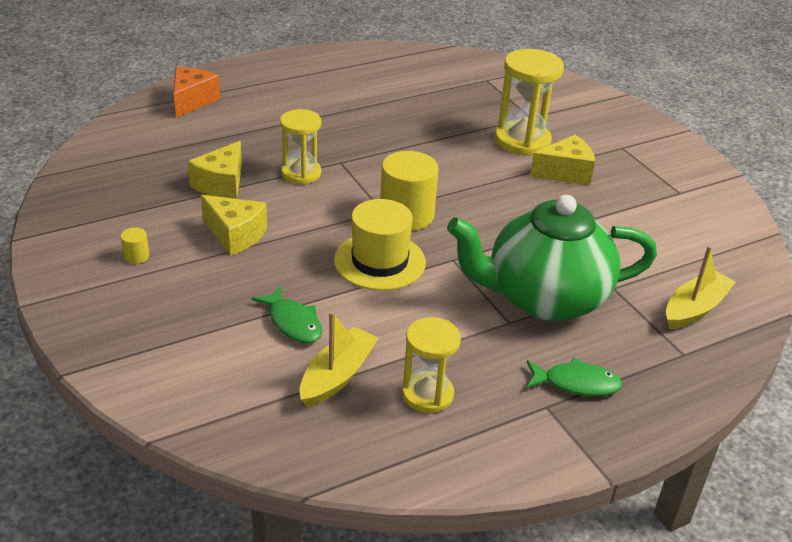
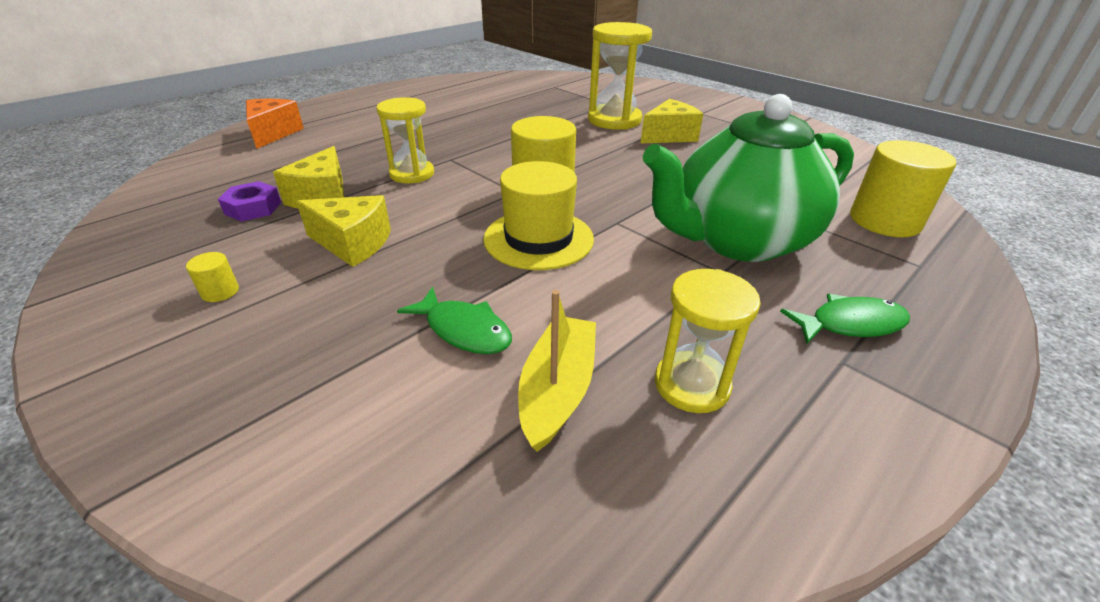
camera: 15 degrees left, 0 degrees up
(166, 185) = (253, 208): none -> purple nut
(694, 308) = (884, 221): yellow boat -> yellow cylinder

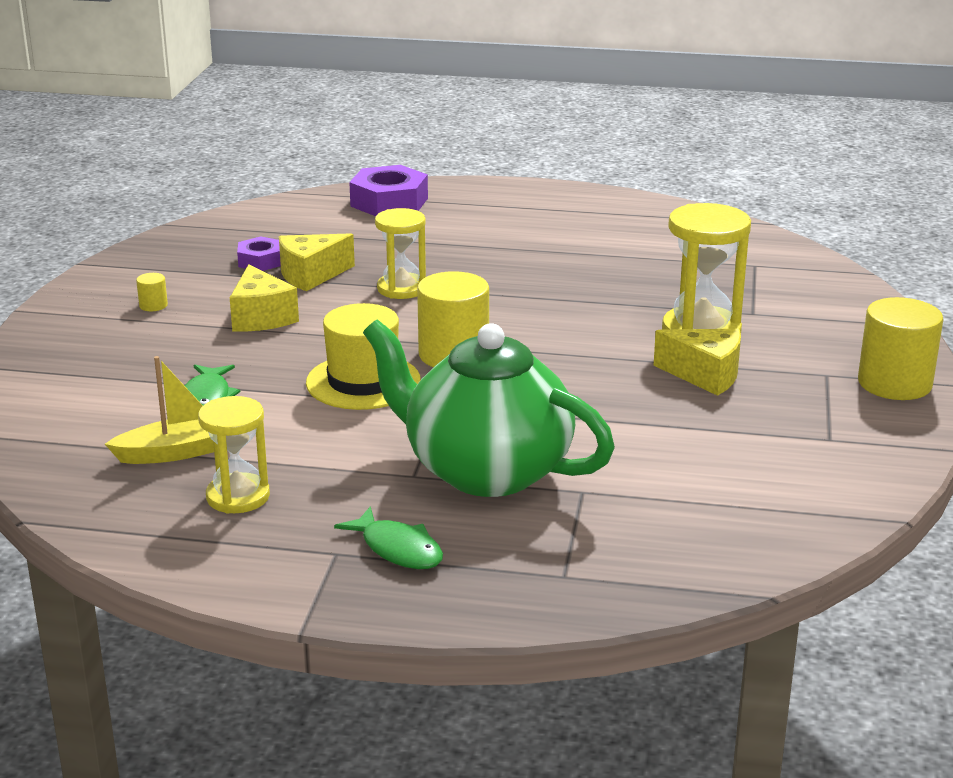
camera: 55 degrees right, 10 degrees down
(273, 133) = (389, 202): orange cheese -> purple nut
(884, 221) = (650, 544): yellow cylinder -> yellow cylinder (894, 383)

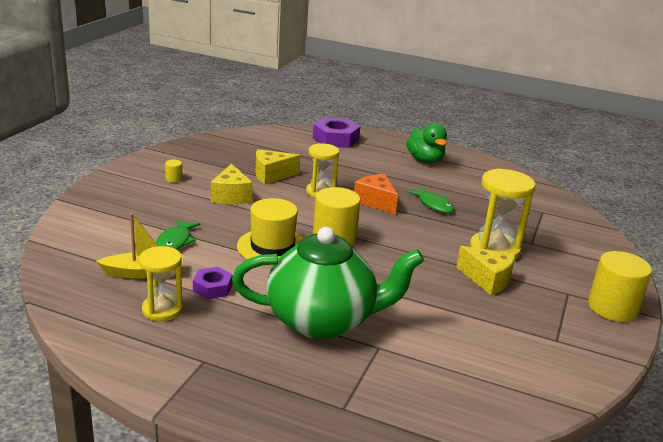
camera: 10 degrees right, 0 degrees up
(260, 261) = (247, 162): purple nut -> purple nut (212, 288)
(398, 549) = (244, 366): green fish -> green fish (433, 205)
(485, 470) = (322, 320): green teapot -> green teapot turned 135 degrees clockwise
(495, 290) = (376, 202): none -> orange cheese
(547, 214) = (425, 160): none -> green duck

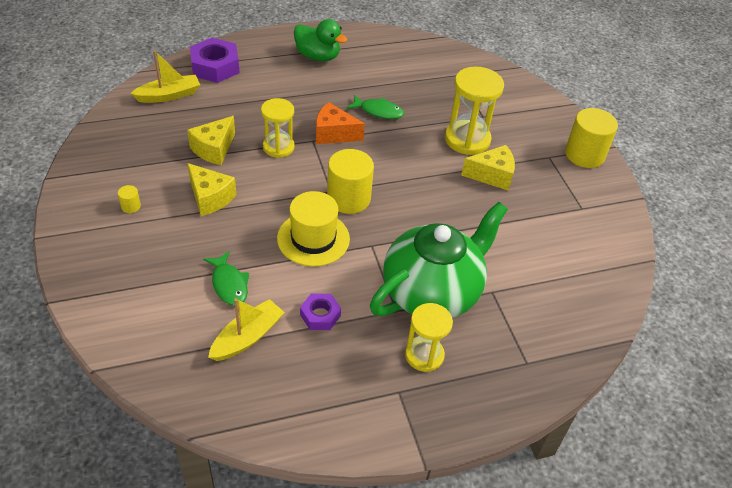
camera: 40 degrees left, 20 degrees up
(162, 309) = (310, 365): yellow hourglass -> yellow hourglass (424, 355)
(281, 140) = (169, 95): none -> yellow boat

